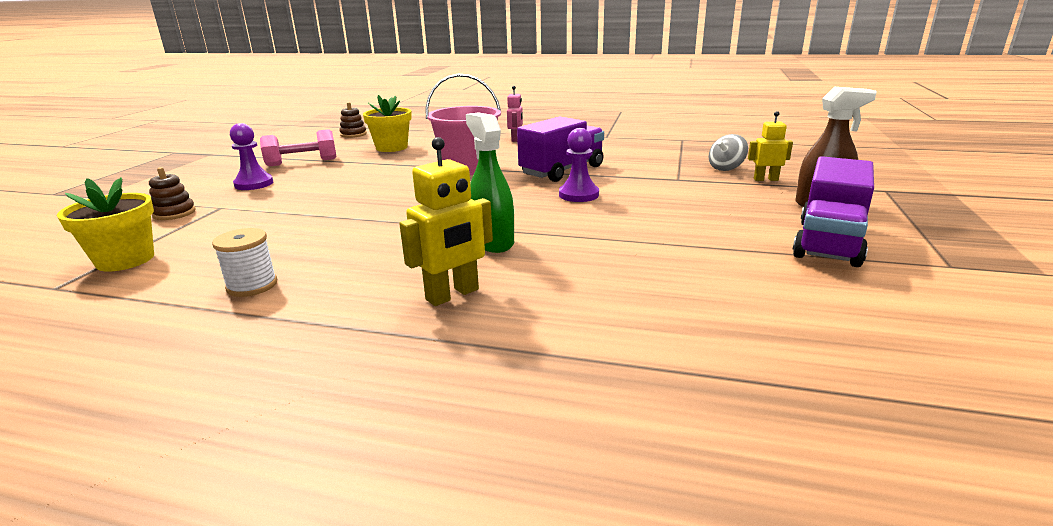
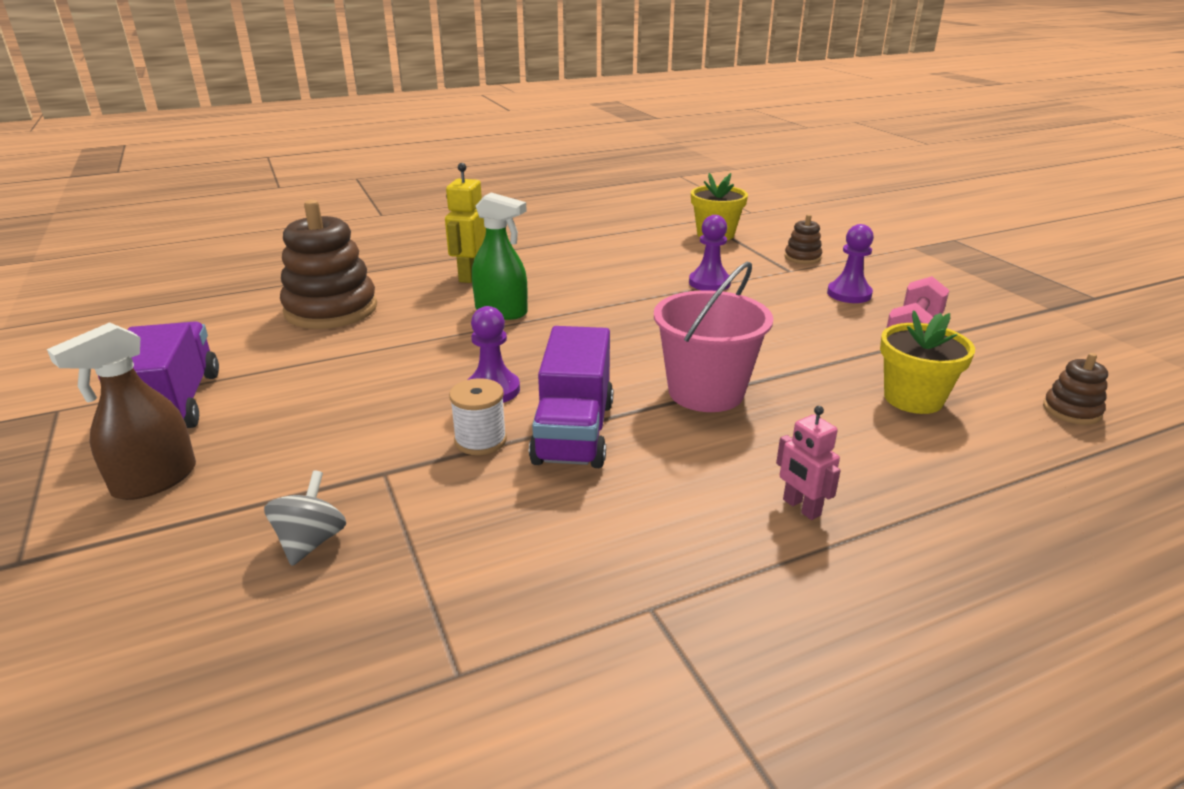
camera: 140 degrees right, 5 degrees up
(252, 285) = (600, 247): white spool -> white spool (480, 440)
(295, 215) = (709, 283): none -> purple pawn
(656, 298) = (331, 309): none -> brown stacking toy
(765, 179) = (234, 523): yellow robot -> none

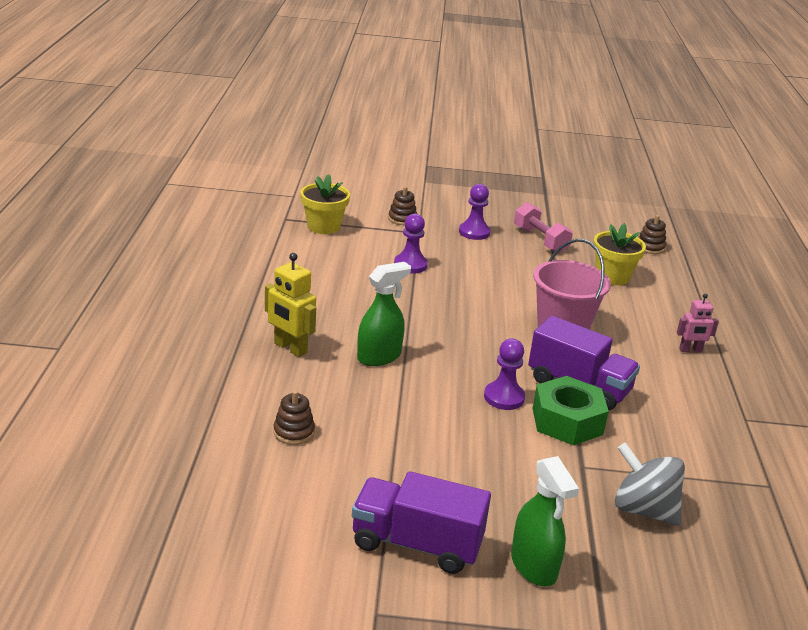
camera: 65 degrees left, 0 degrees up
(155, 480) = (534, 566): brown spray bottle -> green spray bottle
(311, 542) = (643, 509): grey spinning top -> grey spinning top, size x1.56
(331, 309) = (294, 432): brown stacking toy -> brown stacking toy, size x0.46
(480, 440) = (567, 421): white spool -> green nut

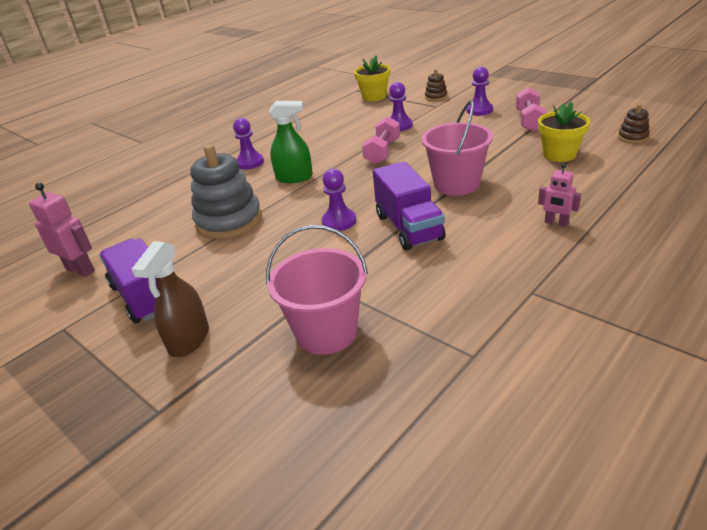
camera: 45 degrees right, 5 degrees up
(280, 544) = (80, 270): none -> pink robot
(290, 348) = (250, 162): yellow robot -> purple pawn
(294, 432) = (181, 210): brown stacking toy -> none
(380, 429) = (229, 221): none -> grey stacking toy
(437, 303) = (382, 152): none -> pink dumbbell
(534, 566) = (189, 340): green spray bottle -> brown spray bottle
(567, 421) = (362, 249): green nut -> none
(643, 509) = (326, 332): grey spinning top -> pink bucket

